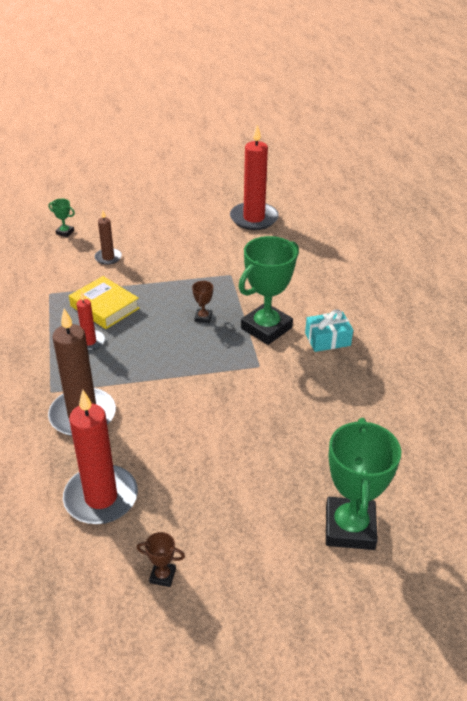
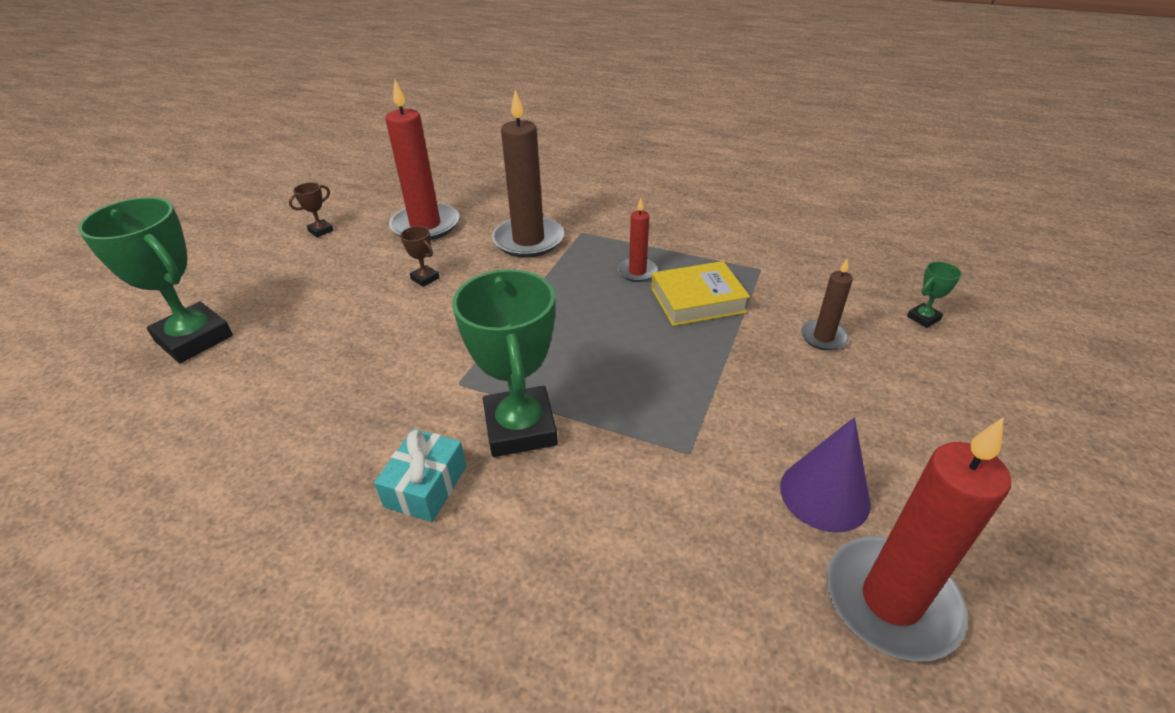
camera: 125 degrees right, 0 degrees up
(203, 318) = (602, 374): brown trophy -> brown trophy (425, 278)
(219, 238) = (824, 494): none -> purple cone

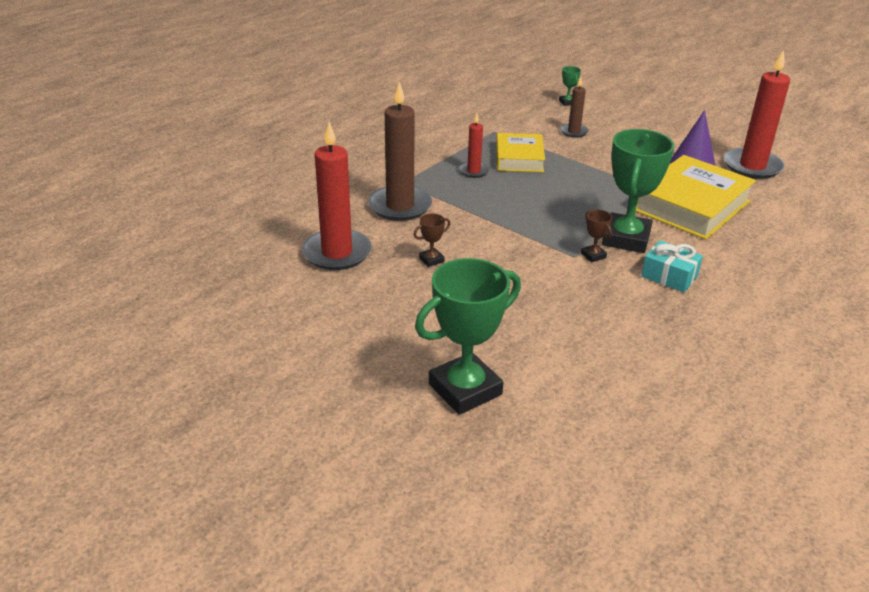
camera: 75 degrees left, 5 degrees down
(321, 231) = (302, 315): brown trophy -> brown trophy (593, 255)
(520, 428) = (626, 238): green trophy -> green trophy turned 75 degrees counterclockwise
(660, 501) = (691, 205): none -> yellow book

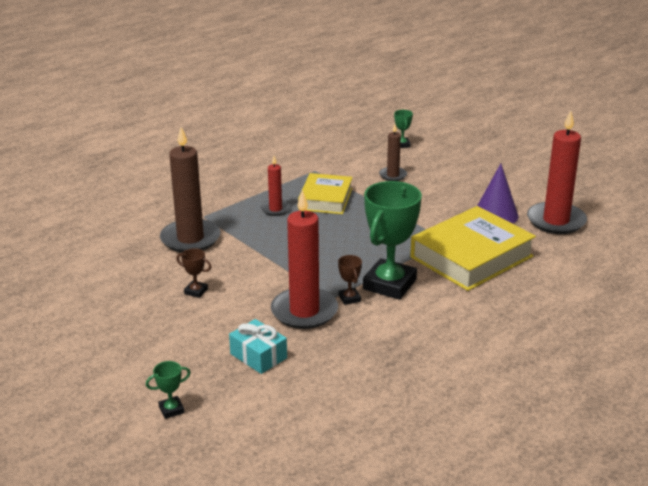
camera: 10 degrees right, 5 degrees down
(337, 253) = (113, 279): red candle -> red candle (304, 311)
(431, 260) = (196, 291): brown trophy -> brown trophy turned 45 degrees clockwise
(465, 389) = (171, 410): green trophy -> green trophy, size x0.42
(669, 276) = (412, 323): turquoise gift -> turquoise gift (258, 356)

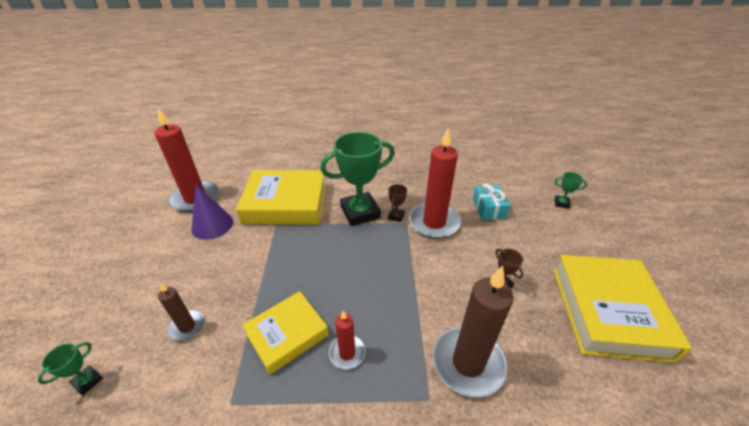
camera: 140 degrees left, 10 degrees up
(90, 314) = (608, 311): none -> yellow book

